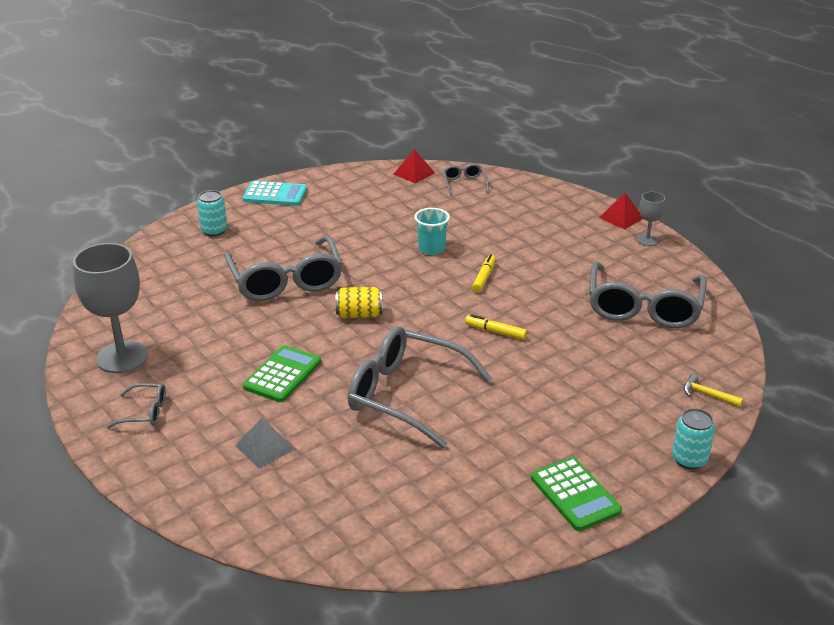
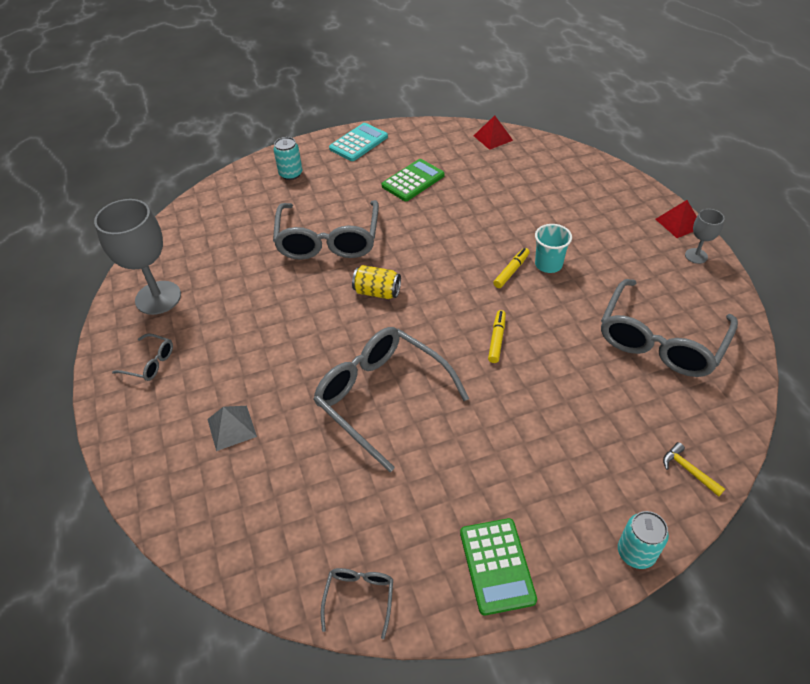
camera: 20 degrees right, 15 degrees up
(275, 195) = (358, 143): turquoise calculator -> turquoise calculator turned 75 degrees counterclockwise
(282, 374) = (281, 347): green calculator -> green calculator (413, 181)
(431, 249) = (474, 228): turquoise cup -> turquoise cup (548, 264)
(464, 184) = (536, 157): grey glasses -> grey glasses (359, 598)
(495, 332) = (497, 339): yellow marker -> yellow marker turned 60 degrees clockwise

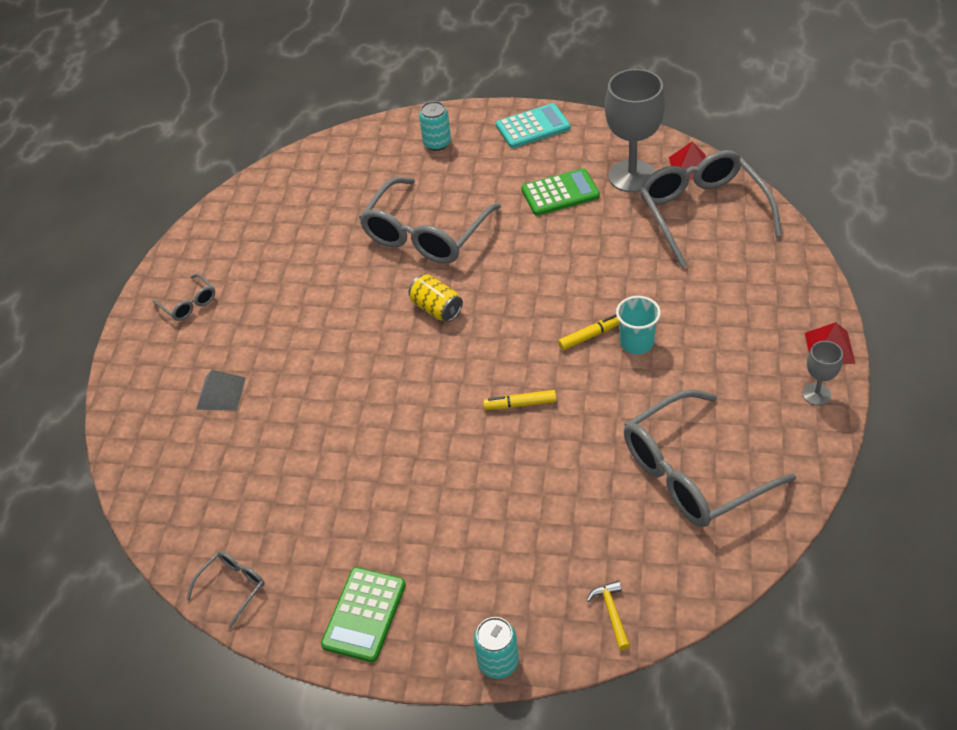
camera: 30 degrees right, 0 degrees up
(158, 298) = (231, 240): grey goblet -> grey goblet (632, 176)
(381, 397) = (368, 418): grey glasses -> grey glasses (702, 212)
(497, 339) = (520, 404): yellow marker -> yellow marker turned 135 degrees counterclockwise

